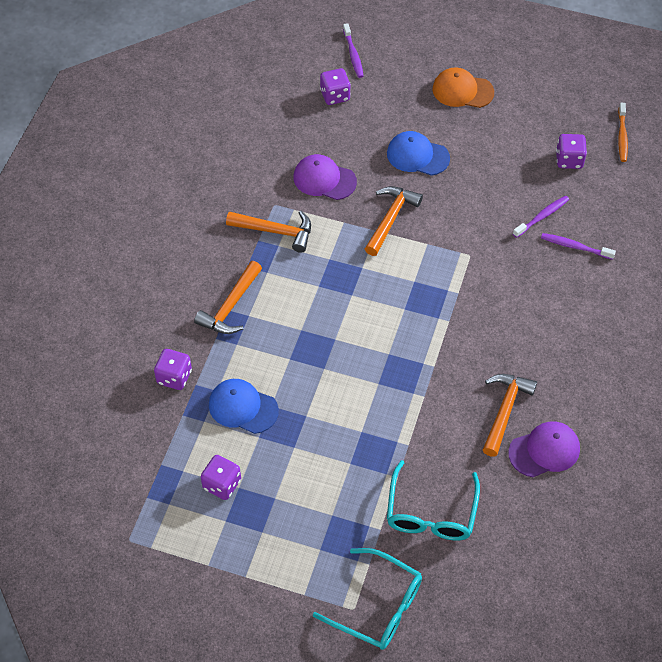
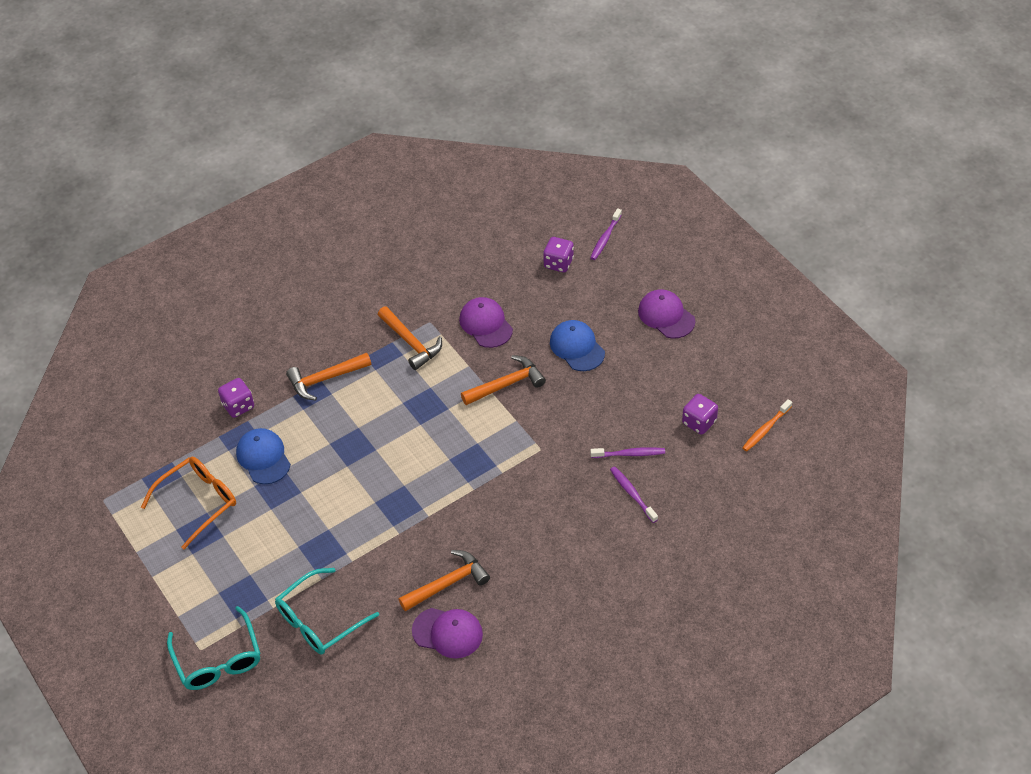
camera: 40 degrees right, 5 degrees down
(222, 484) = (197, 502): purple dice -> orange glasses
(462, 91) = (666, 316): orange cap -> purple cap

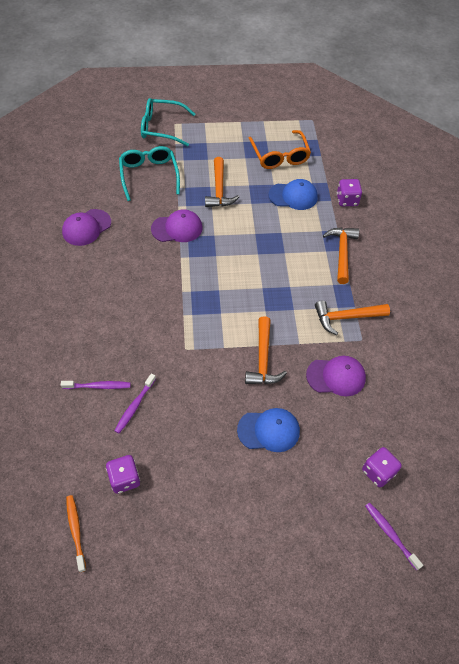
camera: 115 degrees right, 5 degrees up
(447, 583) = (120, 243): orange hammer -> orange hammer (219, 189)
(666, 316) = (258, 529): purple cap -> purple cap (177, 228)

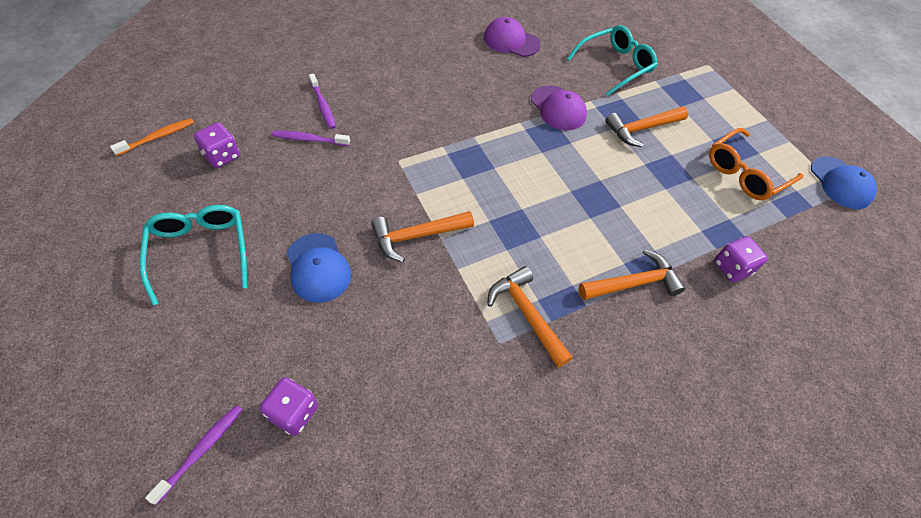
camera: 65 degrees right, 0 degrees up
(162, 128) = (692, 56): turquoise glasses -> turquoise glasses (200, 252)
(293, 196) = (689, 204): blue cap -> blue cap (840, 183)
(336, 376) = (425, 324): purple cap -> none

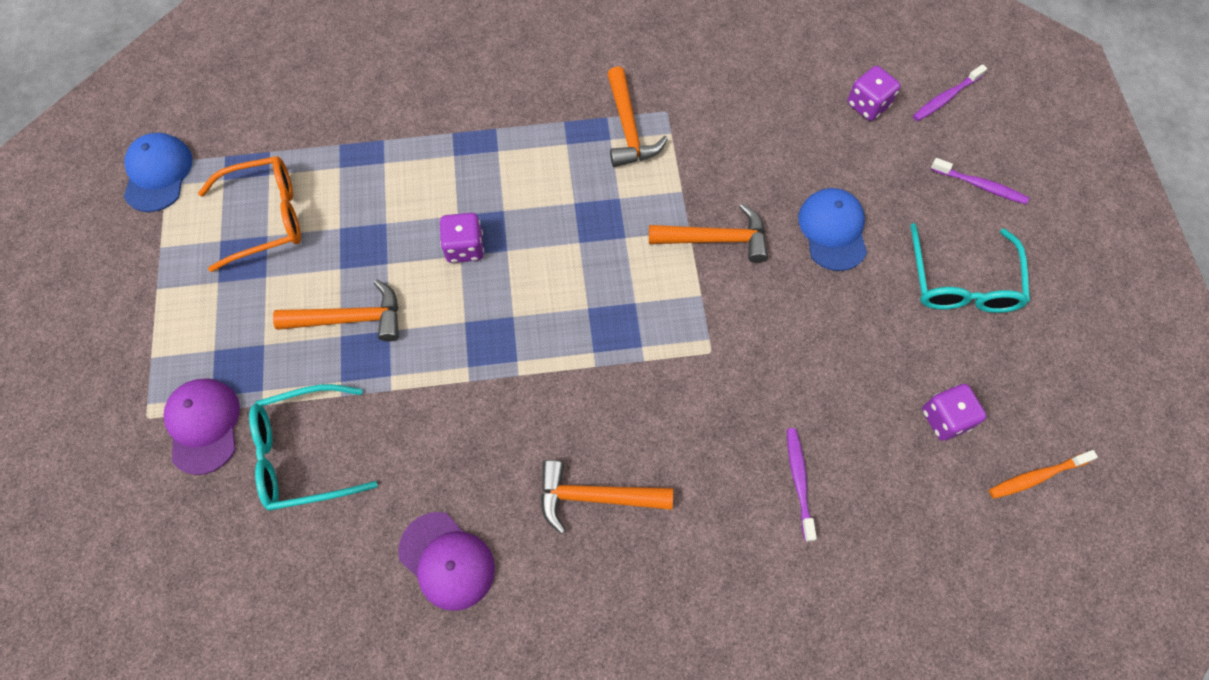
camera: 155 degrees left, 10 degrees up
(309, 139) = (825, 418): purple toothbrush -> purple toothbrush (980, 185)
(558, 108) = (449, 387): purple cap -> purple cap (203, 425)
(633, 283) = (502, 129): orange hammer -> orange hammer (595, 496)
(732, 268) = (384, 116): purple dice -> purple dice (464, 247)

